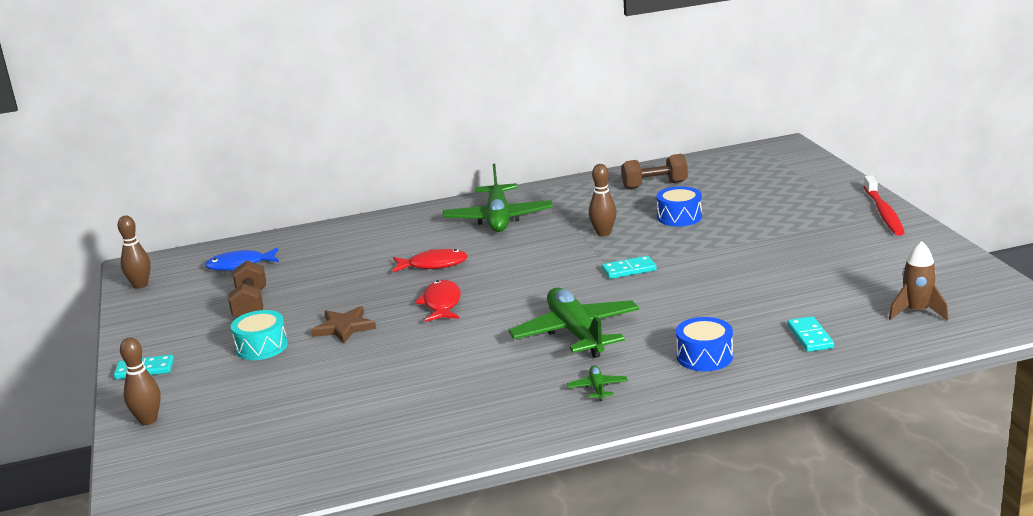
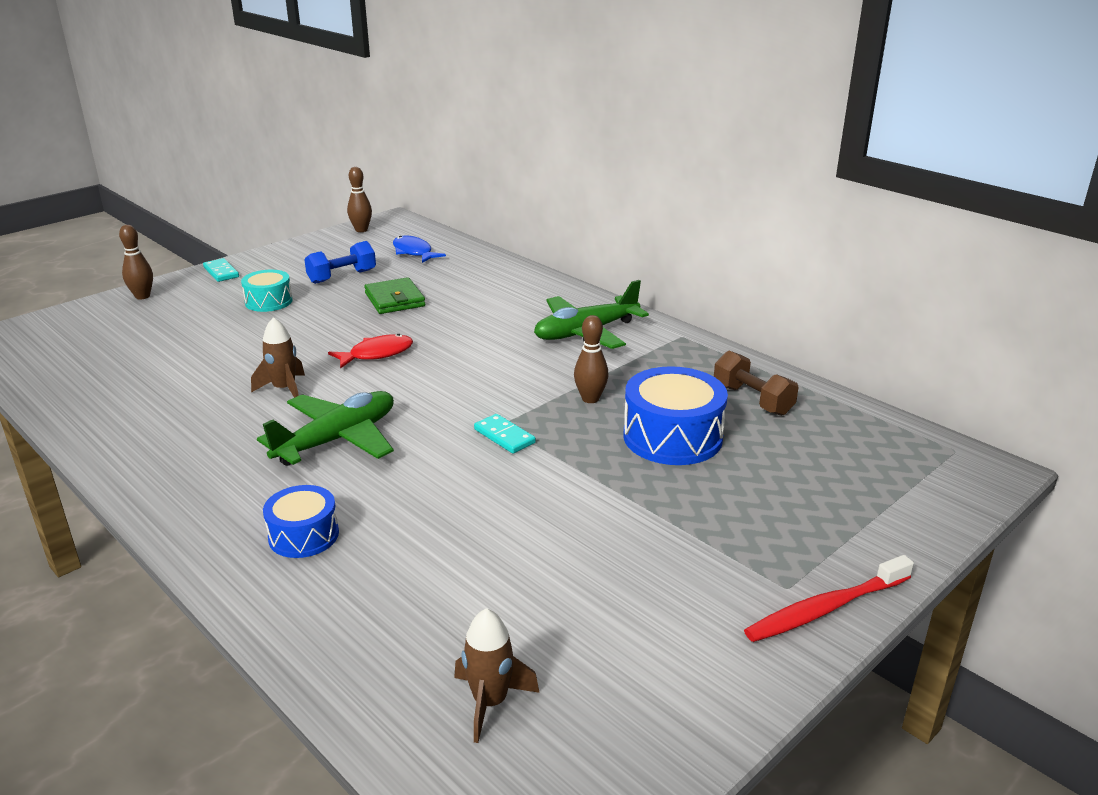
camera: 60 degrees right, 5 degrees up
(250, 305) = (342, 277): brown dumbbell -> blue dumbbell
(339, 285) = (395, 300): none -> green wallet
(344, 327) = (313, 324): brown star -> none
(433, 265) = (458, 329): red fish -> none
(465, 350) = (284, 389): none -> brown rocket
(597, 388) = (218, 481): green plane -> none
(679, 217) = (672, 437): blue drum -> blue drum, size x1.66
(810, 337) = (378, 609): turquoise domino -> none

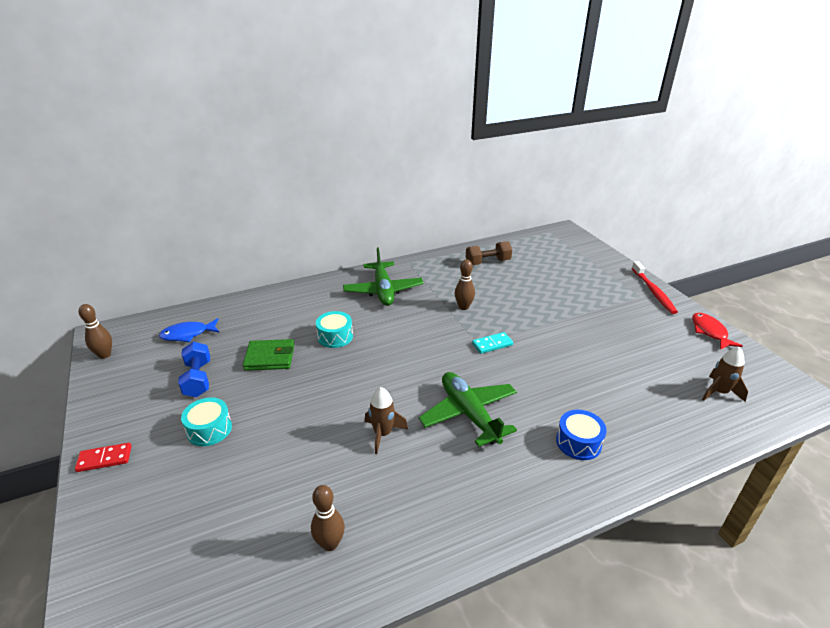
camera: 70 degrees left, 5 degrees up
(142, 296) = (105, 529): brown bowling pin -> brown bowling pin (330, 543)
(221, 272) = (104, 459): turquoise domino -> red domino
(377, 354) = (355, 379): red fish -> red fish (710, 332)
(455, 325) = (335, 336): none -> turquoise drum
(672, 437) = (514, 292): blue drum -> none

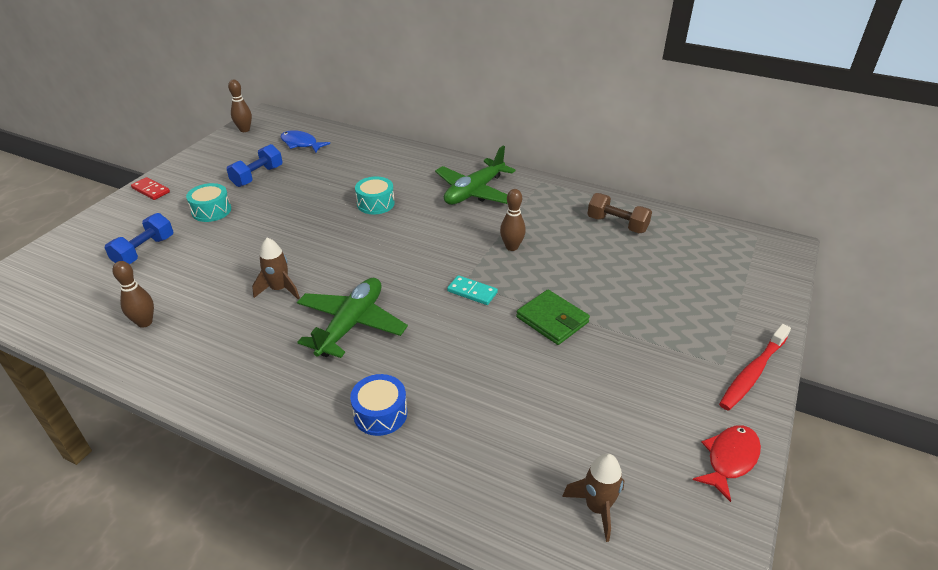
camera: 50 degrees right, 5 degrees up
(210, 503) = (144, 251): none -> blue dumbbell
(270, 357) = (314, 190): green wallet -> green wallet (552, 320)

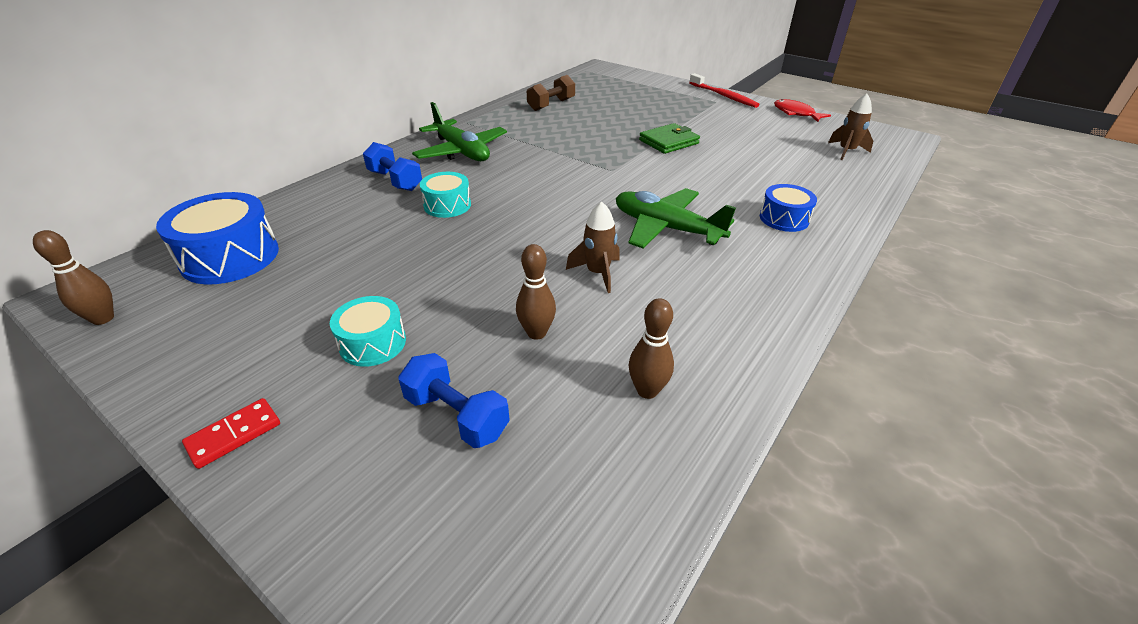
camera: 80 degrees left, 0 degrees up
(257, 176) = (298, 298): blue dumbbell -> blue dumbbell (395, 181)
(301, 144) = (230, 257): blue fish -> blue drum
(472, 292) = (627, 168): turquoise domino -> none
(512, 247) = (566, 145): brown bowling pin -> brown bowling pin (536, 333)

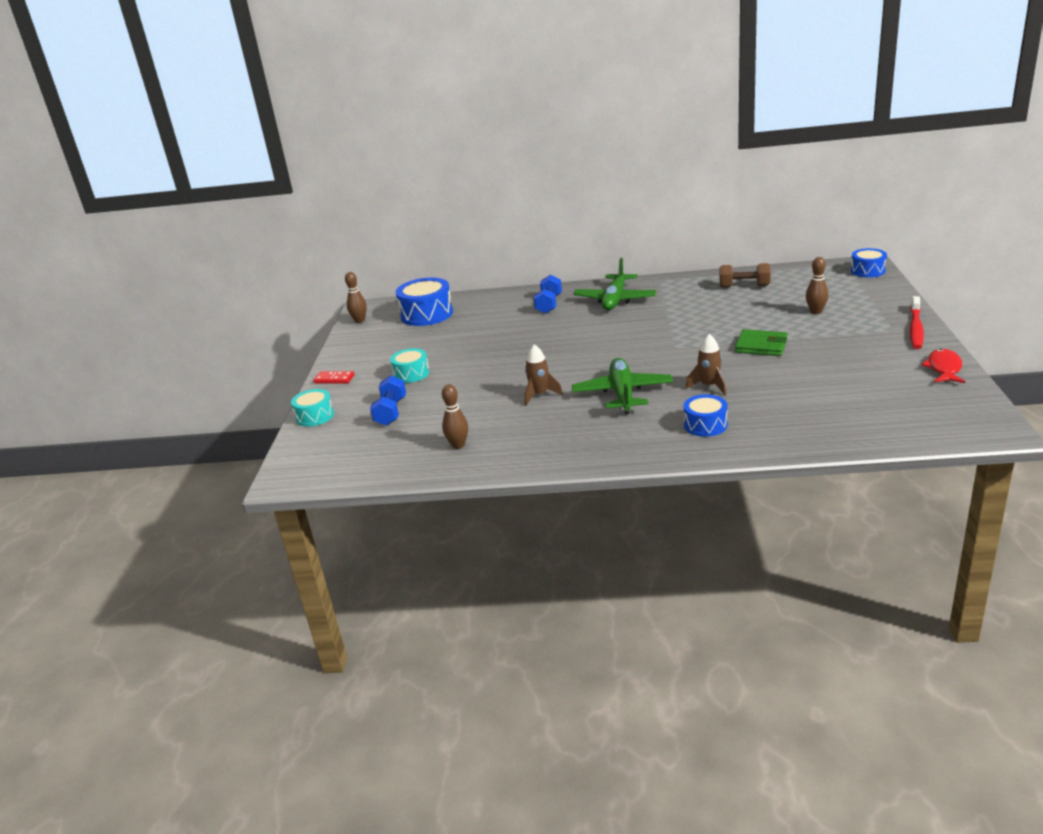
camera: 60 degrees right, 10 degrees down
(447, 205) = (545, 329): turquoise drum -> turquoise drum (315, 416)
(536, 333) = (466, 403): brown bowling pin -> brown bowling pin (816, 312)
(610, 71) = (867, 271): none -> blue drum
(846, 151) = (893, 414): brown rocket -> brown rocket (709, 386)

